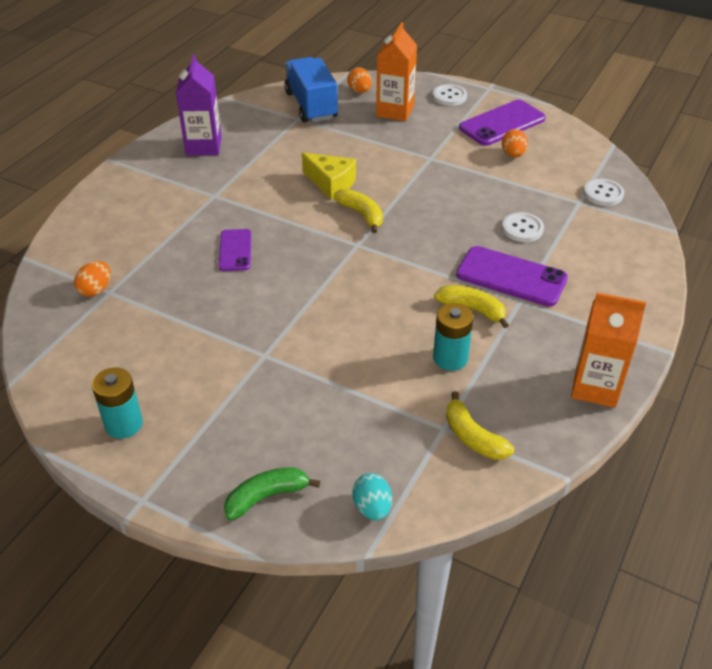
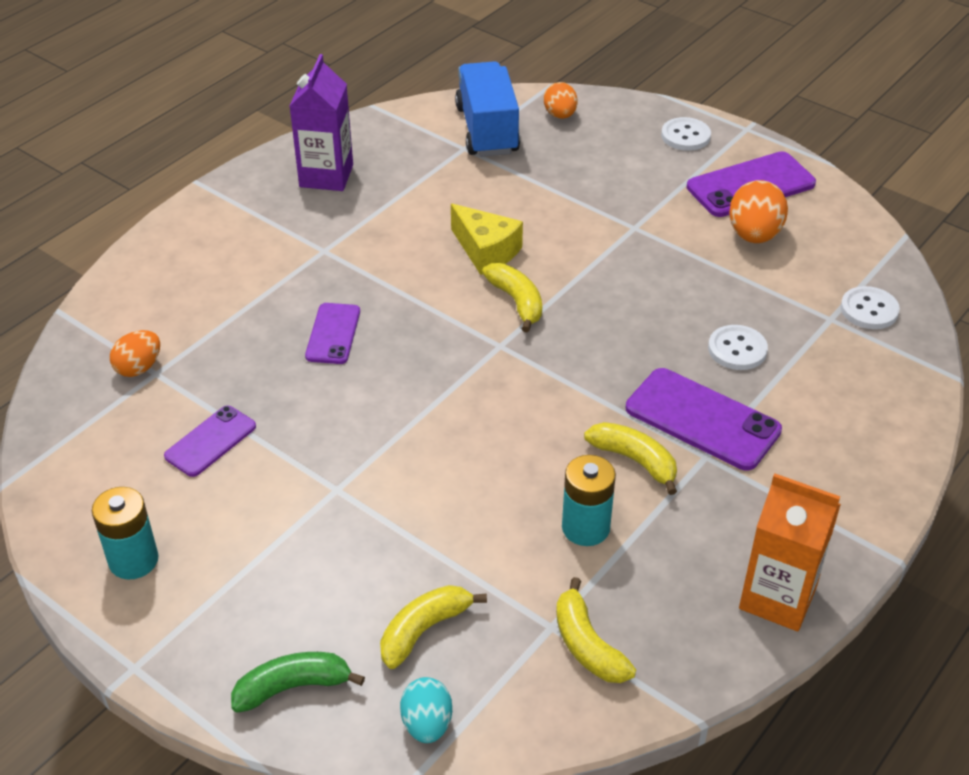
camera: 10 degrees right, 0 degrees up
(162, 334) = (210, 441): none -> purple phone
(353, 443) = (424, 630): none -> yellow banana
(395, 111) = (602, 150): orange carton -> none
(513, 155) = (754, 235): orange egg -> orange egg, size x1.53

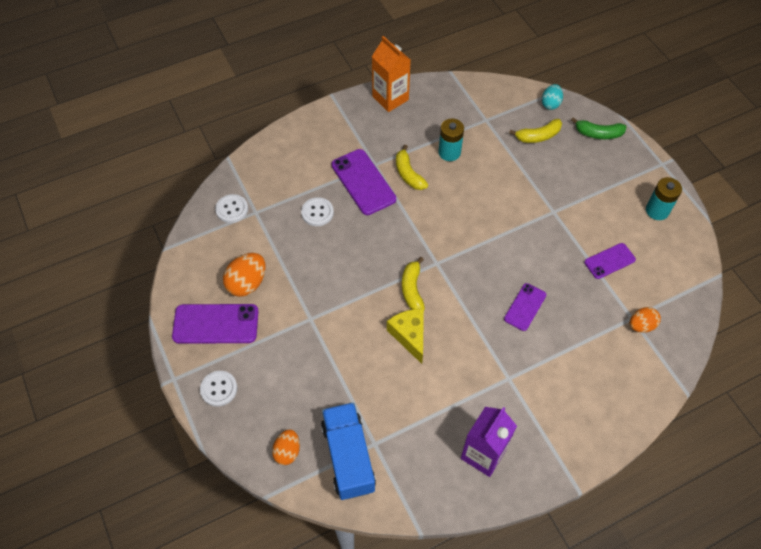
camera: 155 degrees left, 15 degrees up
(487, 130) = (348, 457): blue truck -> blue truck turned 150 degrees clockwise
(587, 645) = (476, 108): yellow banana -> none

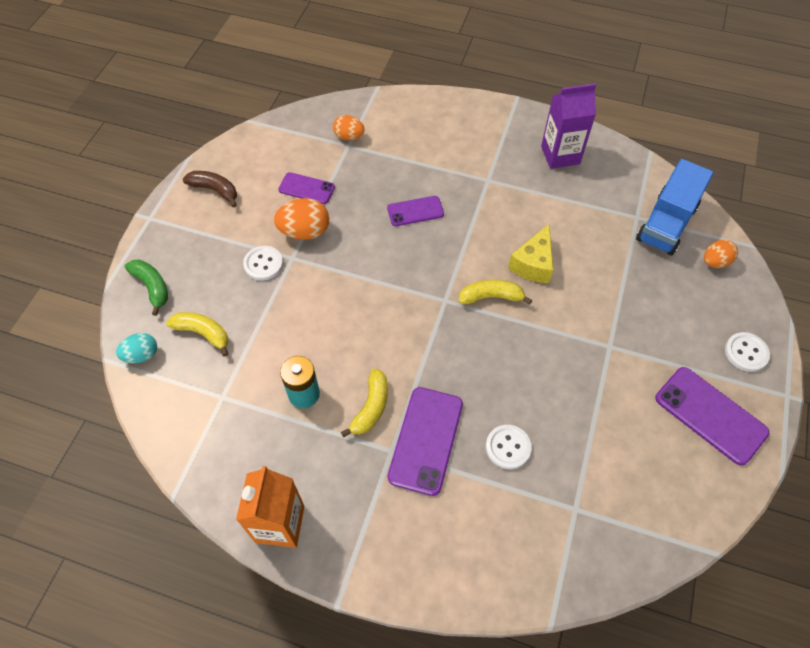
camera: 135 degrees left, 0 degrees up
(232, 209) = (601, 537): white button -> white button (263, 264)
(247, 283) = (647, 431): orange egg -> orange egg (305, 232)
(412, 289) = (491, 297): yellow banana -> yellow banana turned 135 degrees counterclockwise
(657, 210) = (215, 190): turquoise battery -> brown banana

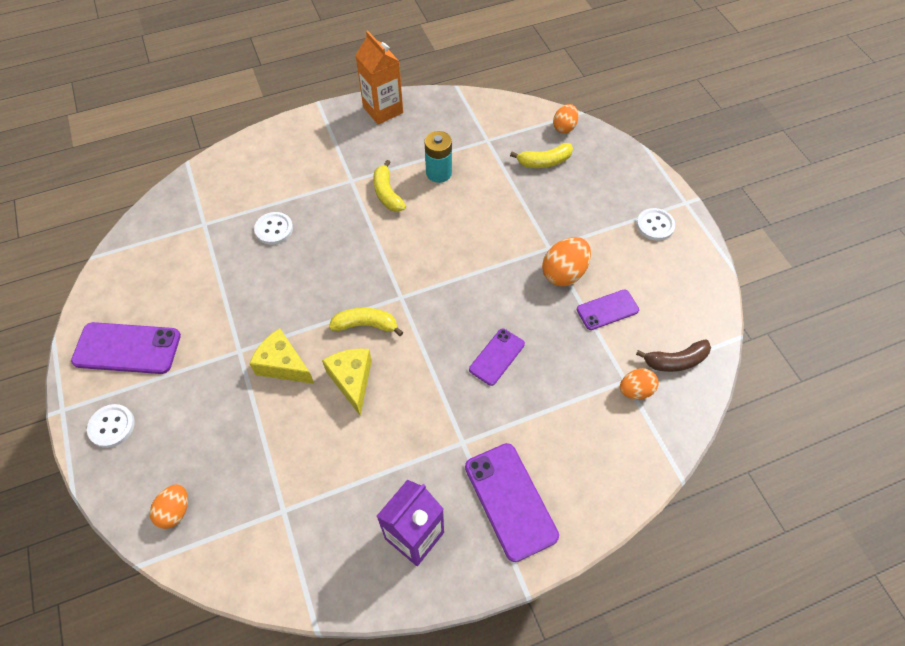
camera: 140 degrees right, 0 degrees up
(142, 355) = (564, 127): turquoise egg -> orange egg
(152, 287) = (614, 164): green banana -> none
(215, 190) = (672, 255): brown banana -> brown banana (675, 361)
(263, 264) = (563, 228): white button -> white button (655, 225)
(426, 440) = (333, 199): purple phone -> purple phone (510, 501)
(491, 297) = (366, 325): yellow banana -> yellow banana turned 135 degrees counterclockwise
(579, 310) = (283, 365): none -> yellow cheese
(666, 223) = (247, 524): blue truck -> none

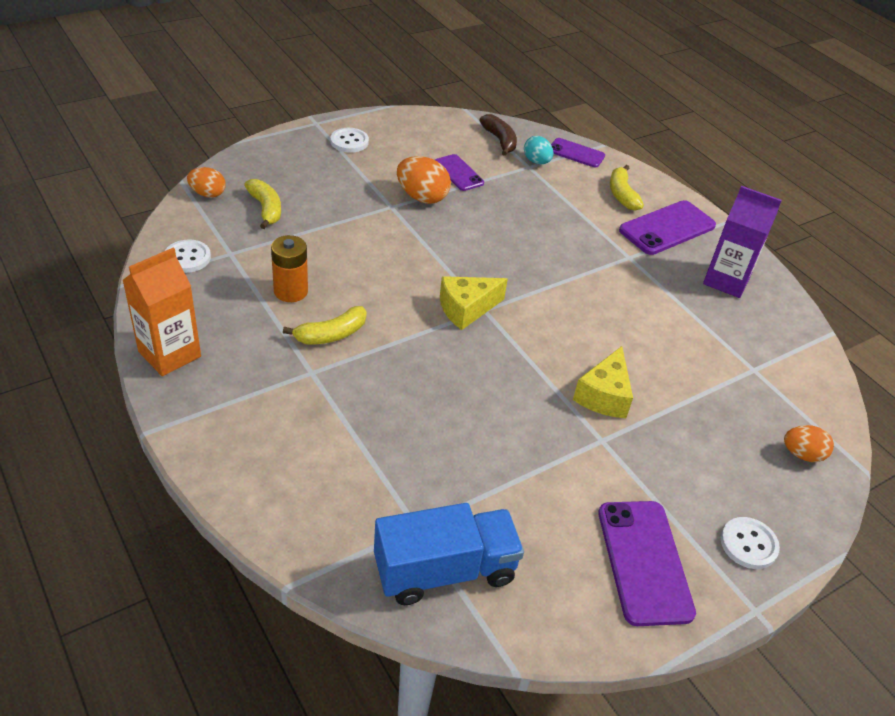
camera: 105 degrees left, 15 degrees down
(167, 233) = (444, 570): none -> blue truck
(274, 229) = (411, 440): white button -> white button (187, 258)
(352, 380) = (599, 337): yellow cheese -> yellow cheese (466, 309)
(366, 325) = (529, 333): yellow banana -> yellow banana (622, 194)
(439, 173) = (291, 291): turquoise battery -> orange battery
(497, 357) = (533, 238): purple phone -> purple phone (576, 153)
(635, 390) = (536, 162): orange egg -> turquoise egg

